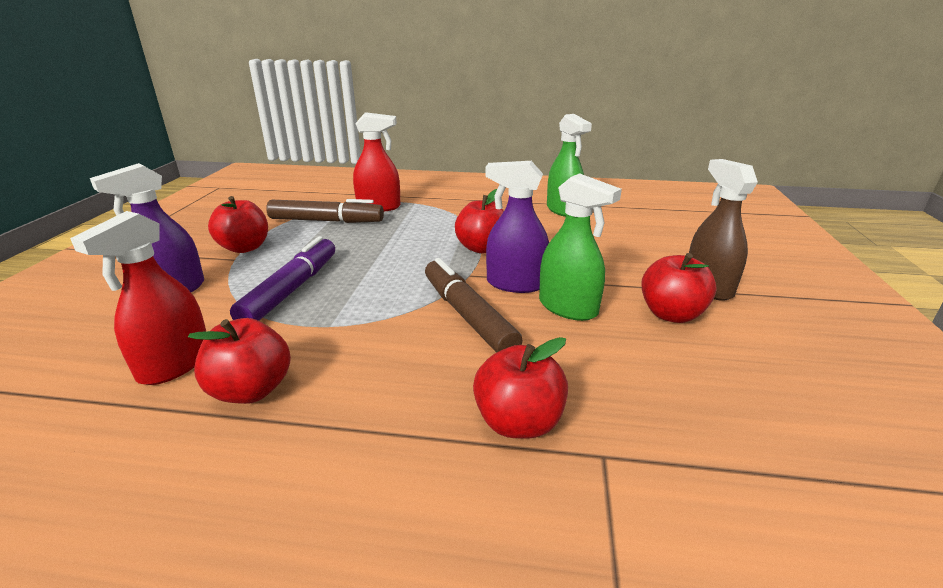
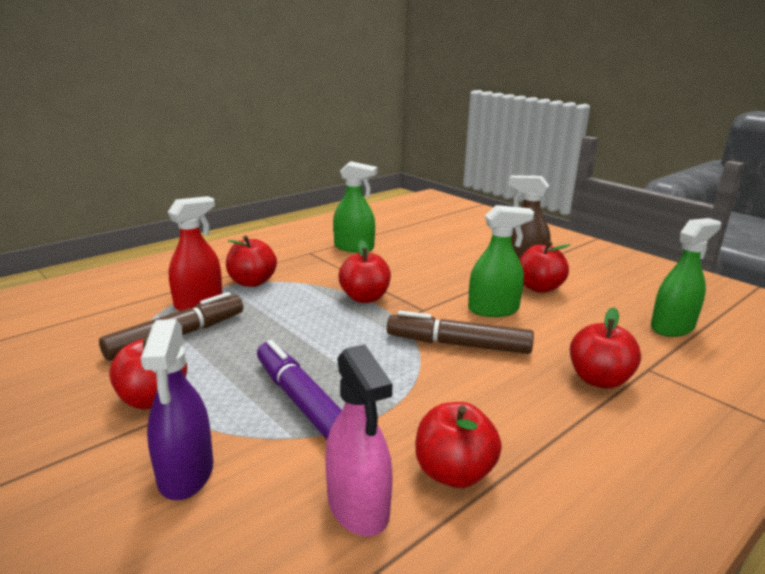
camera: 50 degrees left, 5 degrees down
(175, 364) = (358, 507): red spray bottle -> pink spray bottle
(435, 207) = (252, 282): none -> red apple
(515, 284) = (438, 311): purple spray bottle -> none
(763, 445) = (672, 327): none -> green spray bottle

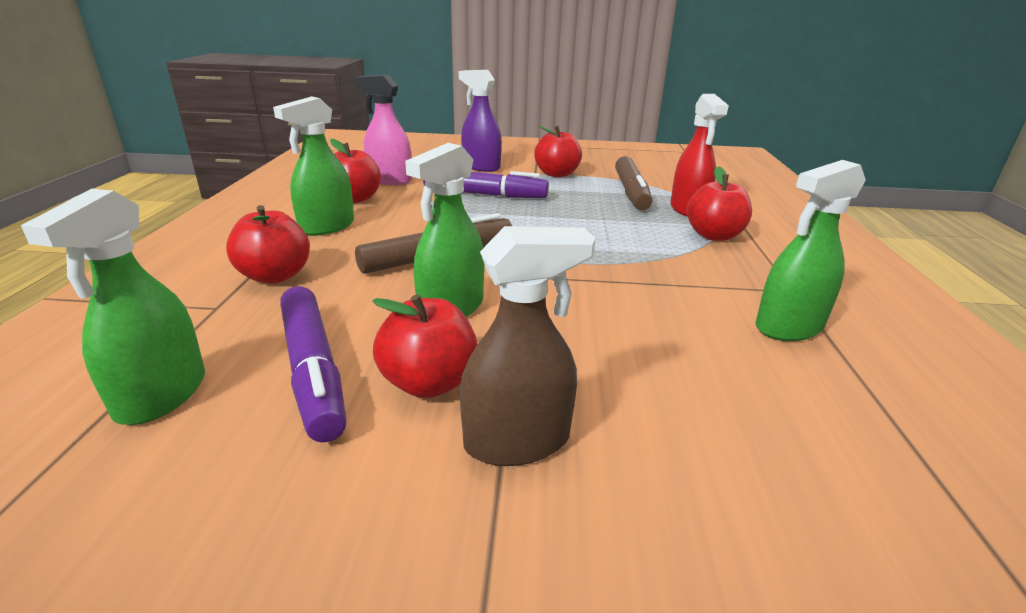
camera: 135 degrees right, 5 degrees up
(365, 298) = (597, 263): red apple -> none
(525, 426) = (327, 227): none -> green spray bottle
(591, 310) = (313, 370): none -> purple marker

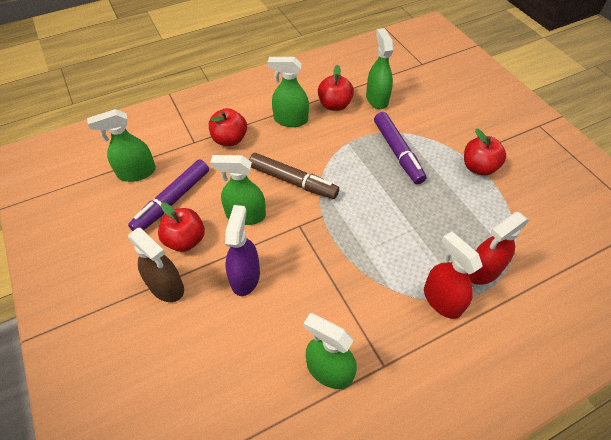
camera: 60 degrees right, 25 degrees up
(389, 180) = (377, 99): pink spray bottle -> green spray bottle
(481, 167) = (448, 123): purple spray bottle -> purple spray bottle (245, 277)
(631, 192) = (485, 224): brown marker -> none
(714, 235) = (442, 300): red apple -> red spray bottle

